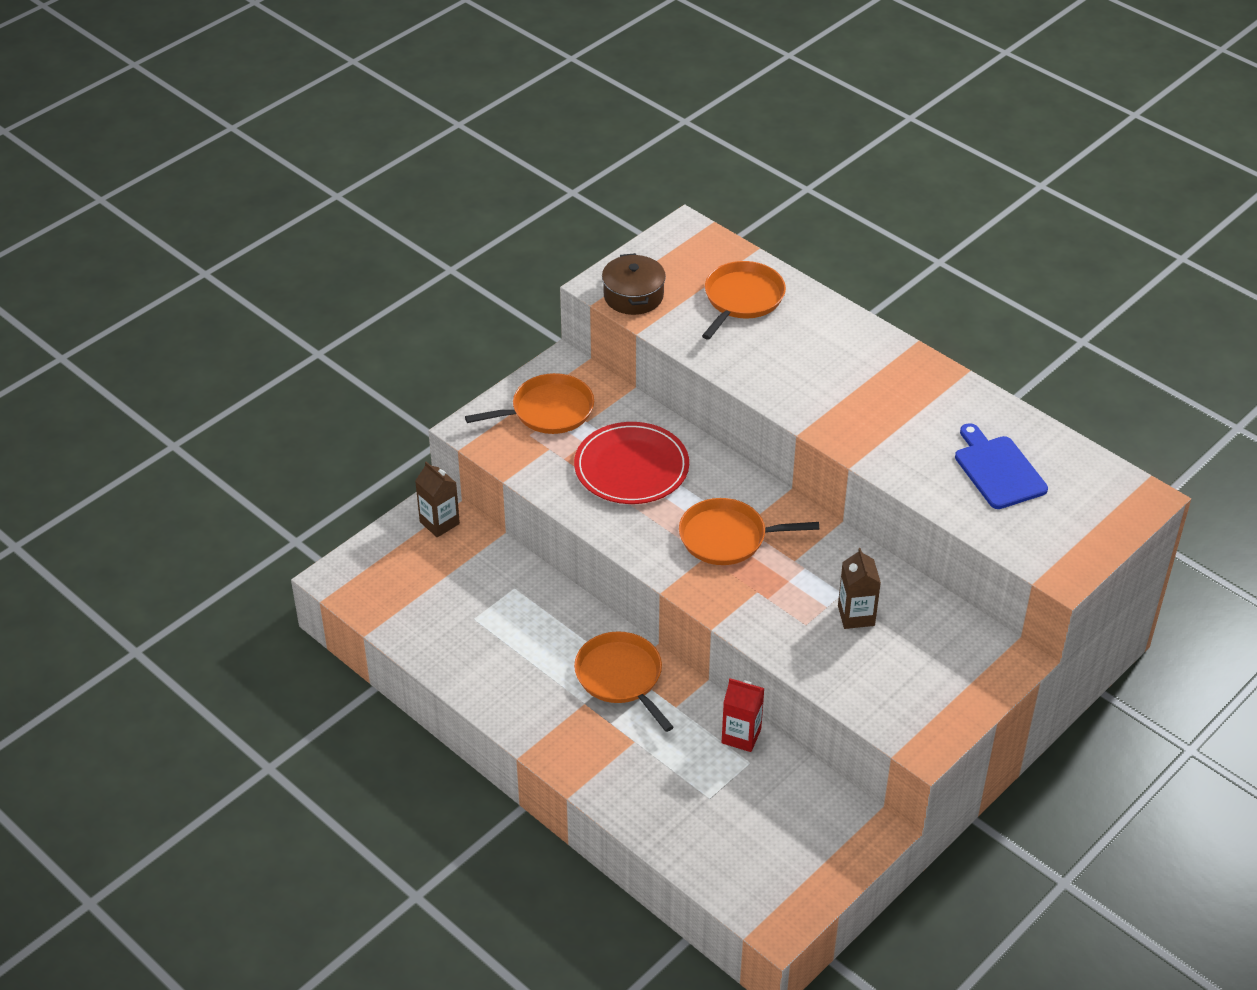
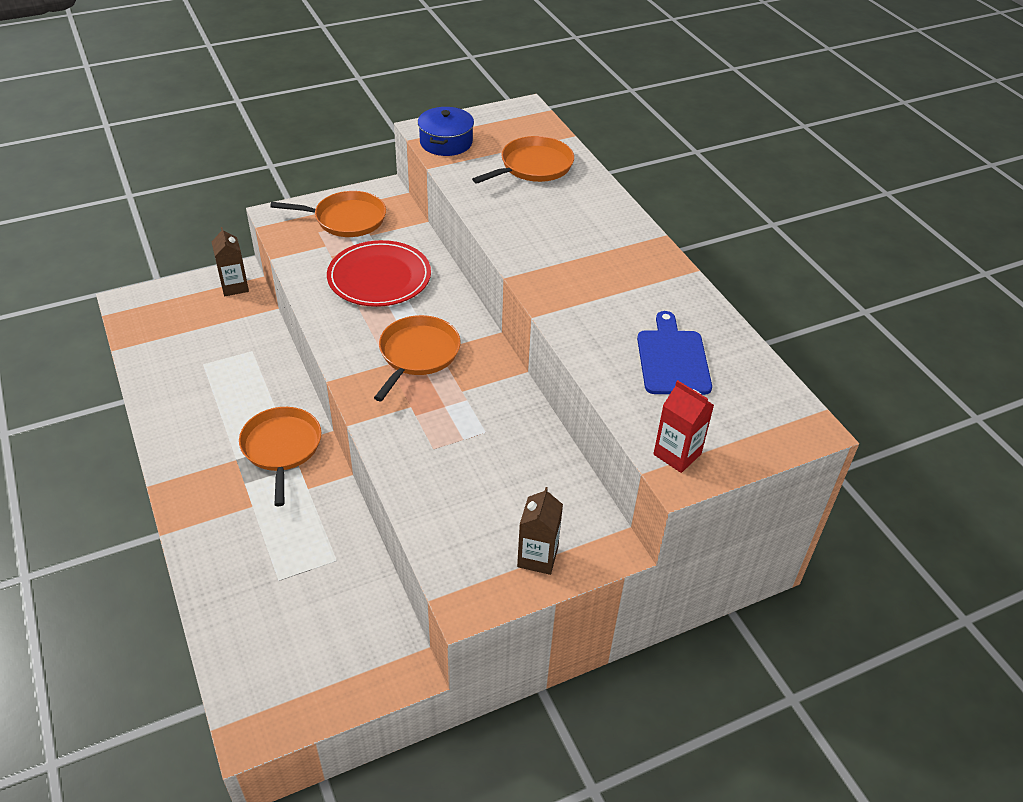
camera: 20 degrees right, 0 degrees up
(633, 296) = (446, 142): brown pot -> blue pot
(727, 537) = (417, 354): orange pan -> orange pan turned 90 degrees clockwise
(741, 736) = (345, 533): red carton -> red carton (677, 454)
(856, 615) = (484, 455): brown carton -> brown carton (537, 557)

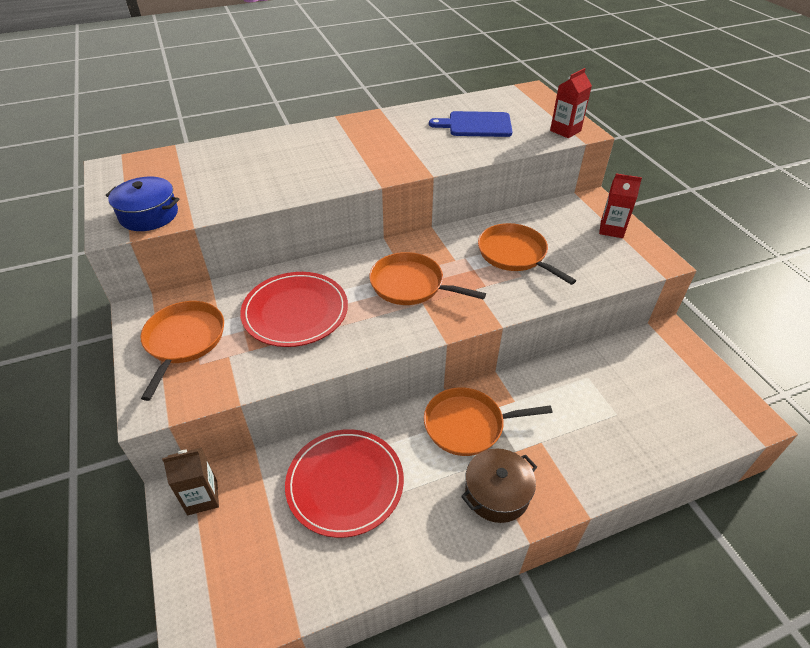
camera: 85 degrees left, 0 degrees up
(200, 466) = (497, 493): none -> brown pot
(231, 364) = (345, 483): none -> red plate
(533, 166) = (217, 167): orange pan -> orange pan (514, 254)
(537, 557) = (611, 229): brown carton -> red carton

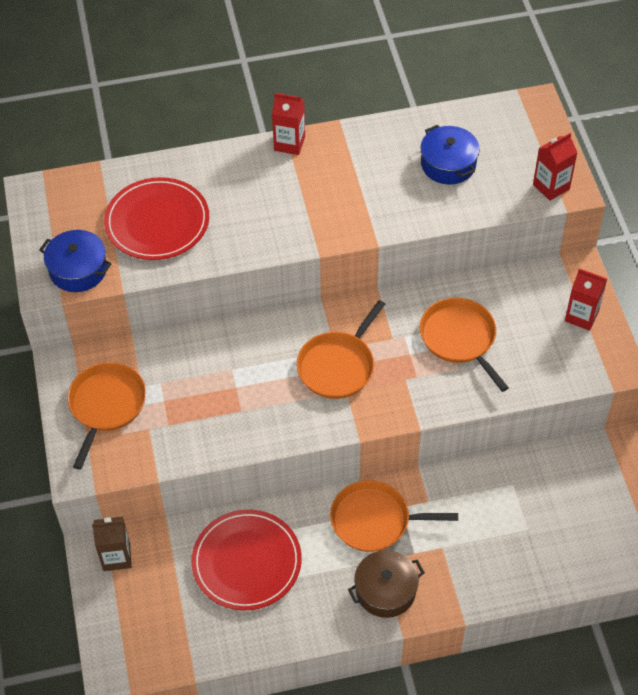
camera: 10 degrees right, 10 degrees up
(295, 311) = (216, 385): red plate -> red plate (157, 222)
(341, 123) = (289, 143): none -> red carton
(410, 285) = (338, 366): orange pan -> orange pan turned 90 degrees counterclockwise
(476, 125) = (448, 164): blue cutting board -> blue pot

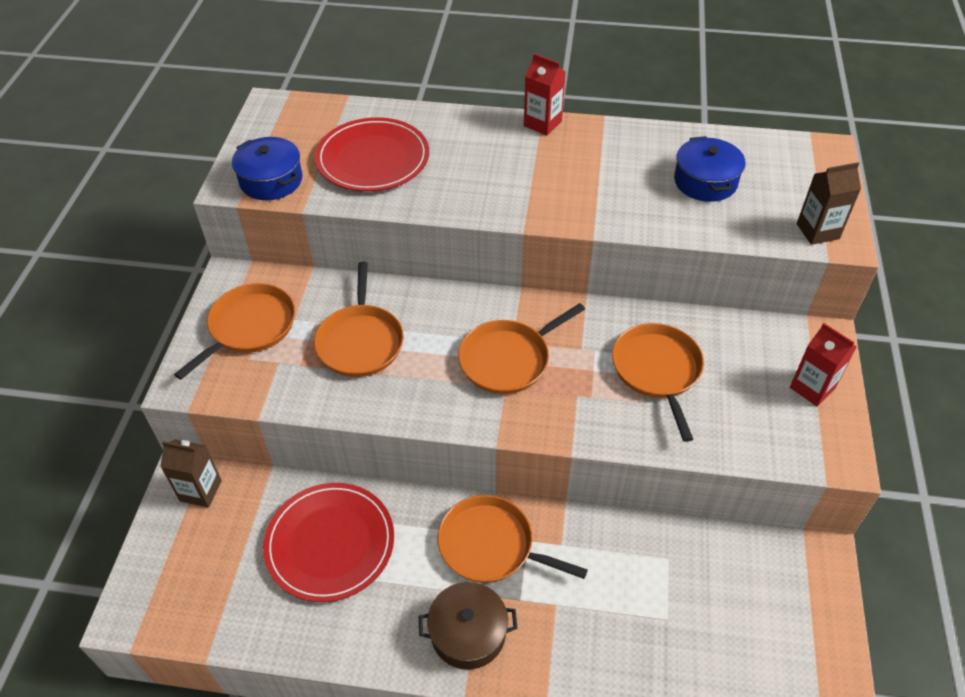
camera: 20 degrees right, 5 degrees down
(209, 388) = (360, 341): none -> orange pan
(551, 187) = (817, 231): red carton -> brown carton

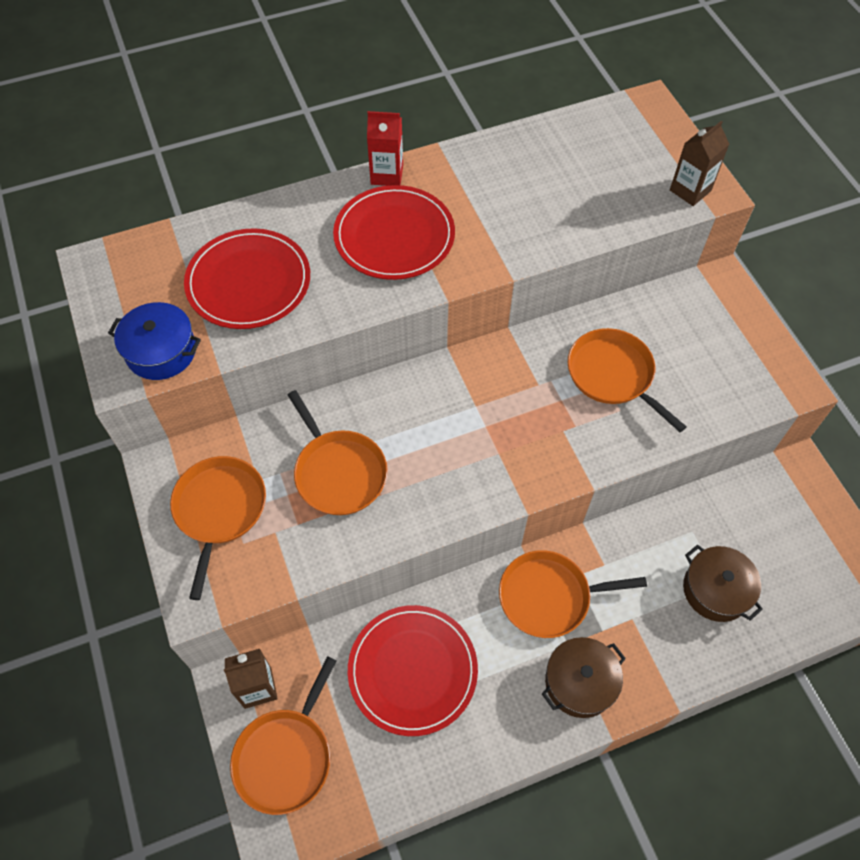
camera: 30 degrees left, 10 degrees up
(508, 359) = (483, 425): orange pan -> orange pan (285, 756)
(514, 169) = (394, 236): none -> red plate
(657, 622) = (716, 590): none -> brown pot
(705, 181) = (570, 178): blue pot -> none
(812, 388) = (739, 332): red carton -> none

